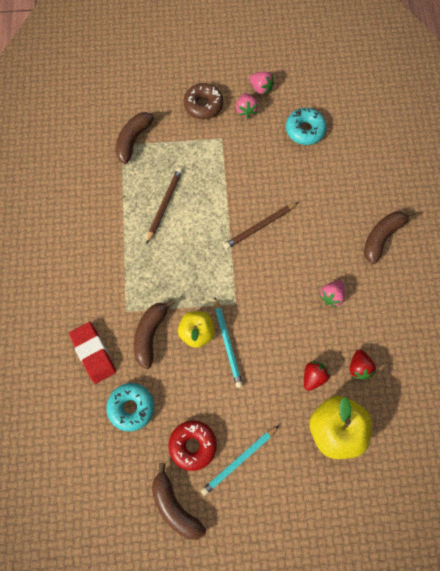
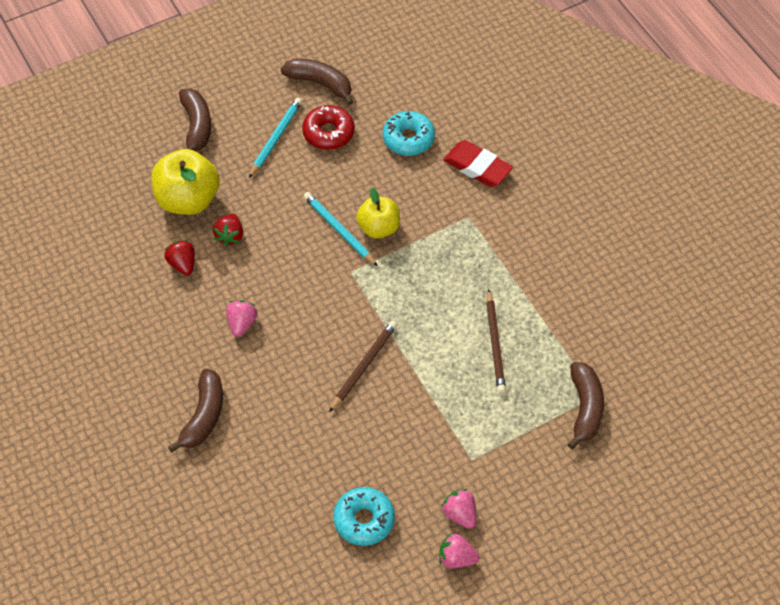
camera: 155 degrees right, 15 degrees down
(150, 334) = (428, 206): brown banana -> brown banana (196, 126)
(203, 105) = (523, 496): brown donut -> none

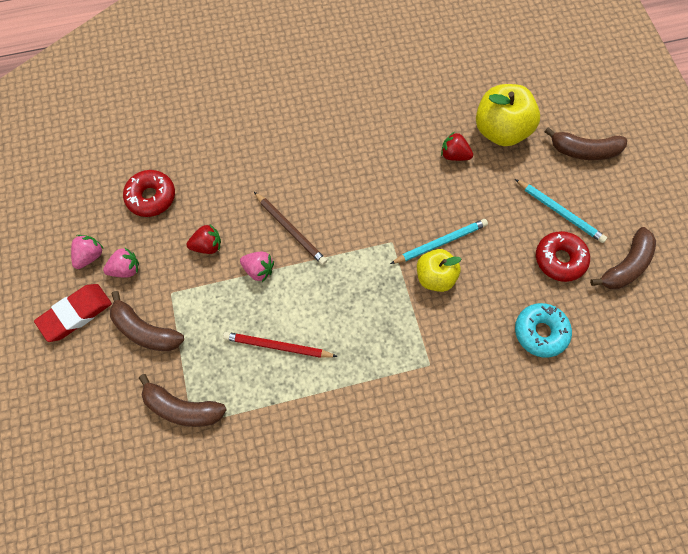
camera: 105 degrees right, 10 degrees up
(182, 264) = (433, 116): red strawberry -> red strawberry (207, 246)
(203, 416) = (284, 107): brown banana -> brown banana (145, 330)
(242, 323) = (361, 147): pink strawberry -> pink strawberry (258, 270)
(364, 520) = (151, 197): turquoise donut -> red donut
(477, 167) = (491, 392): red eraser -> red eraser (76, 314)
(495, 344) = (278, 346): brown pencil -> red pencil

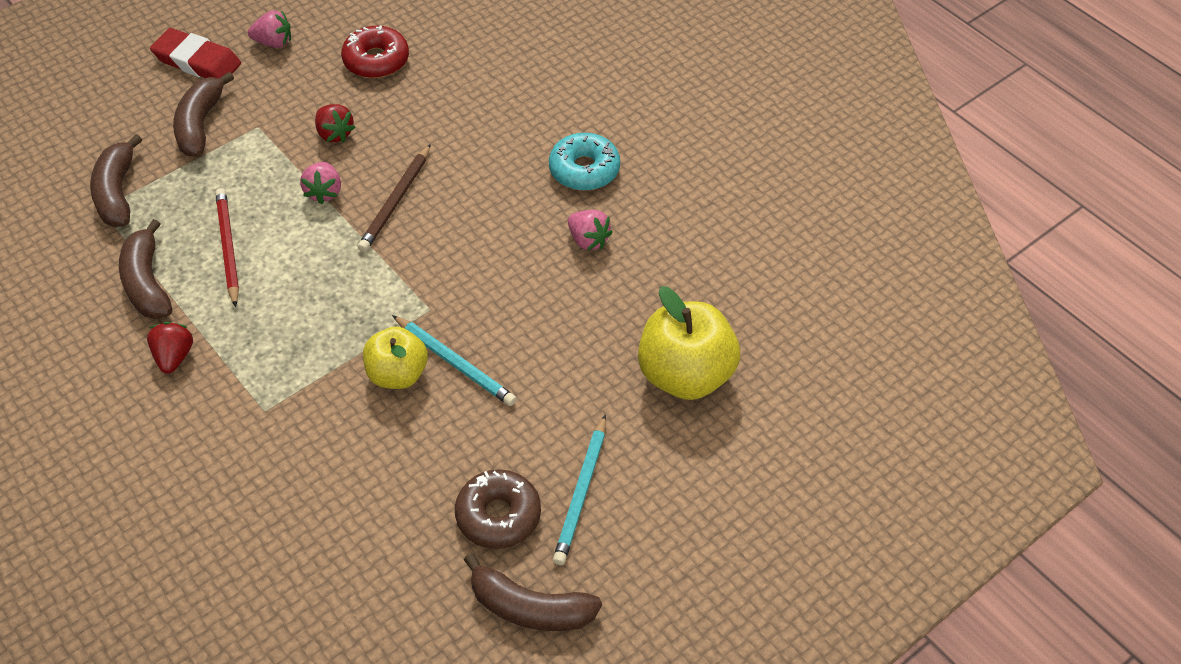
camera: 65 degrees right, 15 degrees down
(126, 269) = (270, 78): pink strawberry -> pink strawberry (588, 240)
(454, 155) = (609, 333): red strawberry -> red strawberry (174, 357)
(540, 332) = (366, 525): turquoise donut -> turquoise donut (584, 170)
(560, 259) = (498, 515): red donut -> brown donut
(584, 151) = (714, 494): brown banana -> brown banana (147, 283)

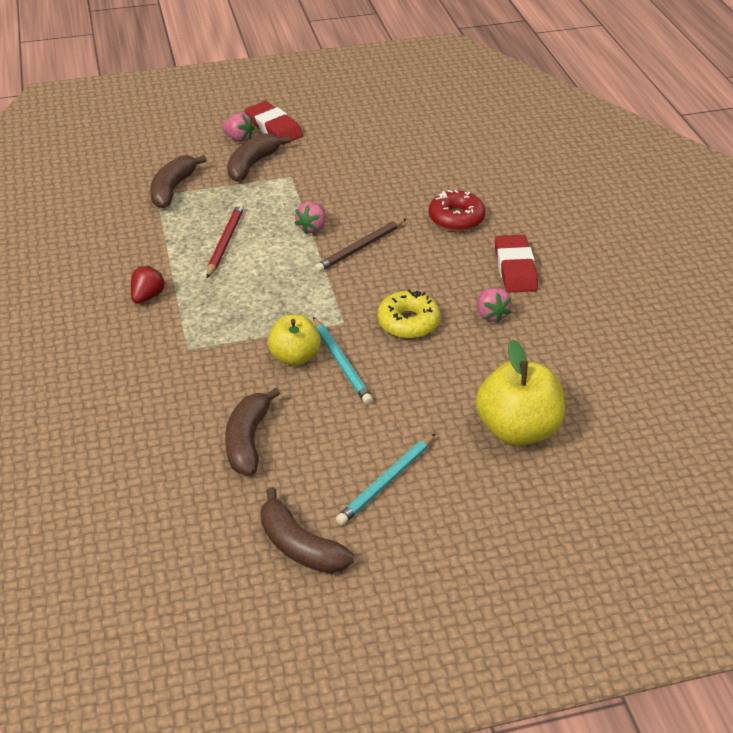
camera: 25 degrees right, 10 degrees down
(147, 283) = (158, 247): brown banana -> brown banana (248, 440)
(274, 43) = (332, 130): pink strawberry -> pink strawberry (239, 138)
(334, 134) = (341, 195): red strawberry -> none
(376, 60) = (398, 158): red donut -> red donut (456, 218)
(498, 515) = (313, 474): brown donut -> none
(502, 283) = (408, 322): none -> yellow donut
(584, 170) = (515, 268): turquoise donut -> red eraser

